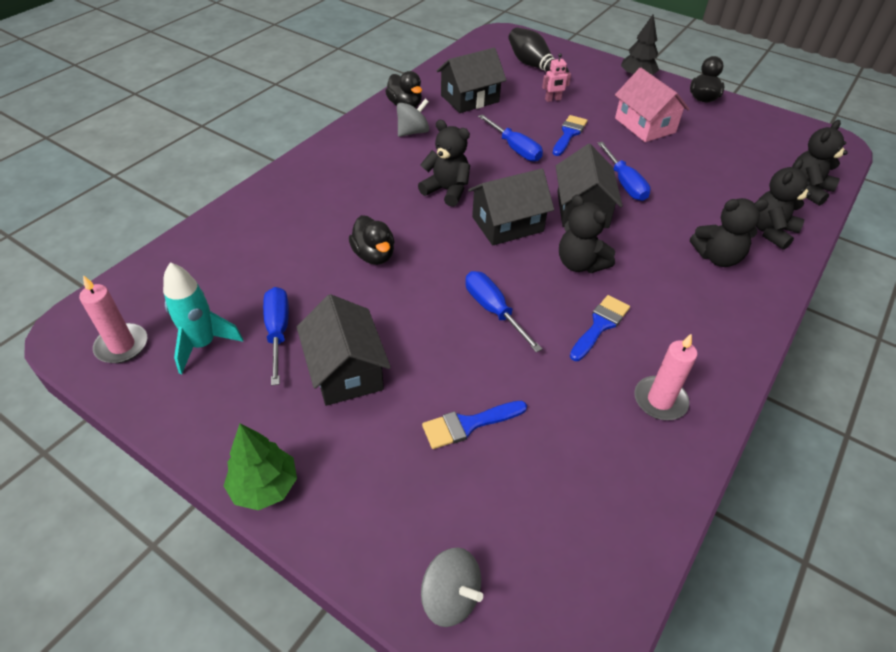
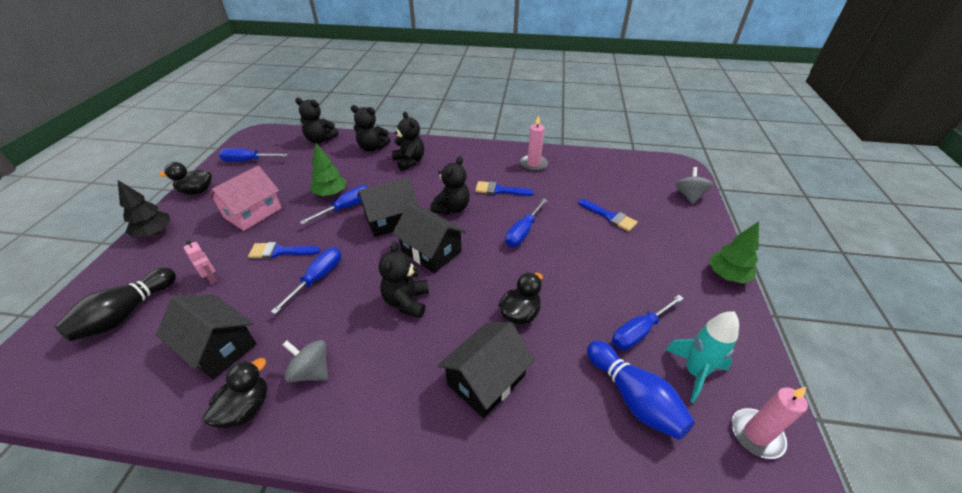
camera: 115 degrees left, 5 degrees down
(228, 286) = (633, 398): none -> blue bowling pin
(346, 370) = (629, 278): black house -> black house (486, 380)
(660, 177) = (330, 193): none -> green tree
(761, 130) = (247, 161): none -> blue screwdriver

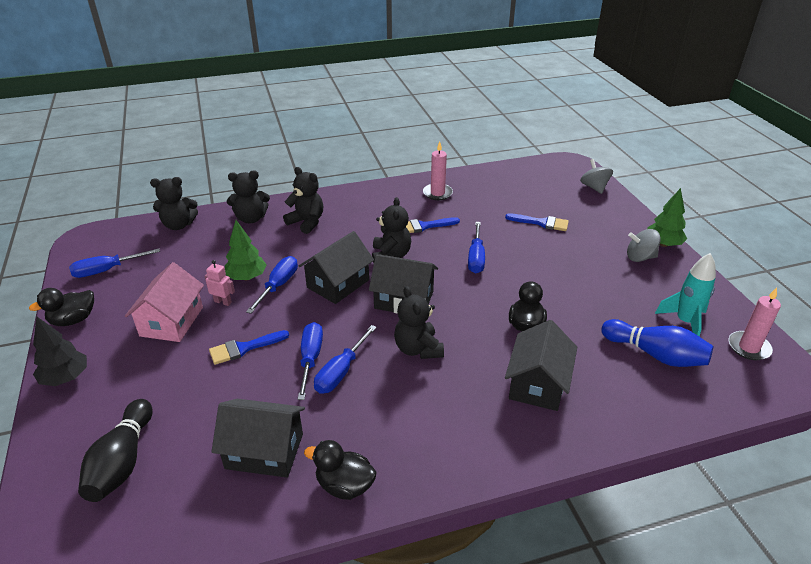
camera: 25 degrees left, 5 degrees down
(211, 278) = (190, 397): pink robot -> pink robot (223, 302)
(246, 408) = (344, 485): black duck -> black duck turned 75 degrees counterclockwise
(311, 371) = (379, 434): grey spinning top -> grey spinning top (640, 257)
(638, 332) = (627, 307): blue screwdriver -> blue screwdriver (340, 372)

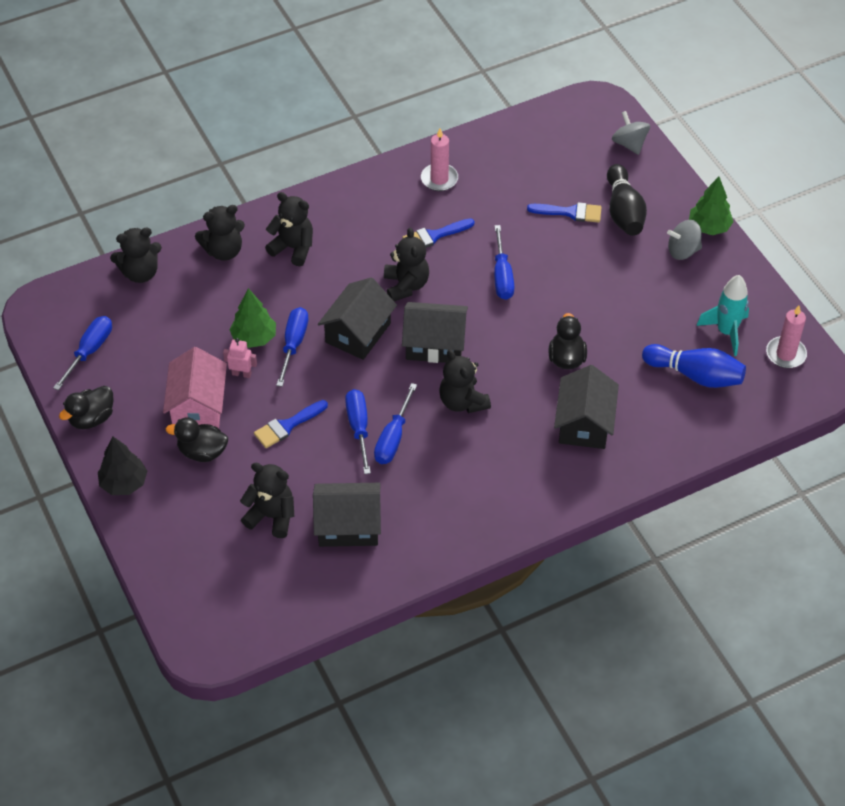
camera: 10 degrees left, 15 degrees up
(106, 270) = (90, 350): blue screwdriver -> blue screwdriver turned 150 degrees clockwise
(122, 462) = (225, 554): black bowling pin -> black bowling pin (623, 212)
(190, 429) = (271, 516): none -> black teddy bear
(344, 485) = (429, 544): black duck -> black duck (202, 452)

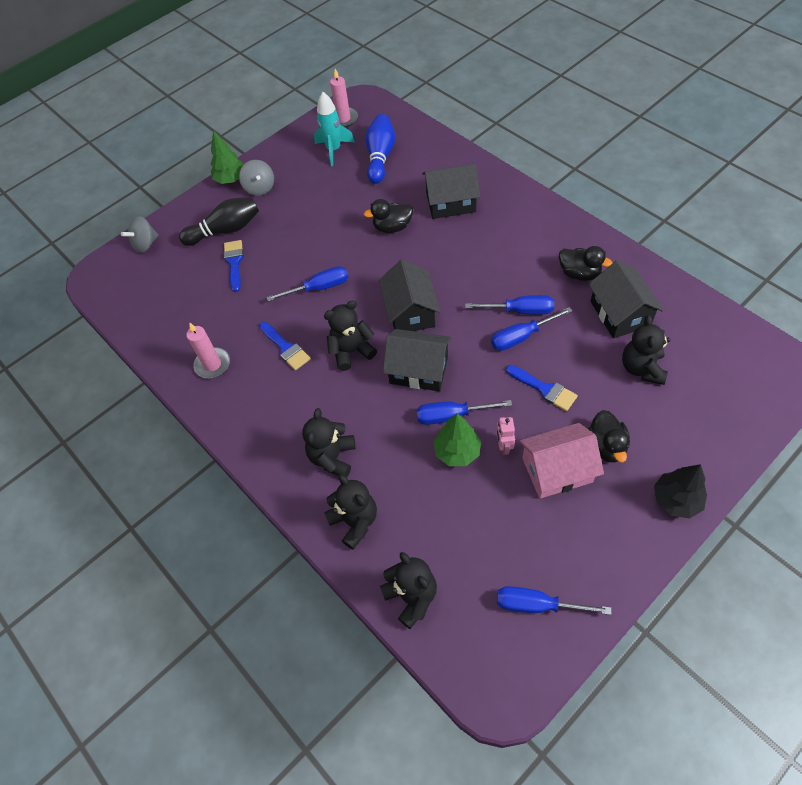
camera: 100 degrees left, 5 degrees up
(92, 418) = (619, 564): black duck -> black duck (579, 273)
(462, 402) = (462, 277): black teddy bear -> none

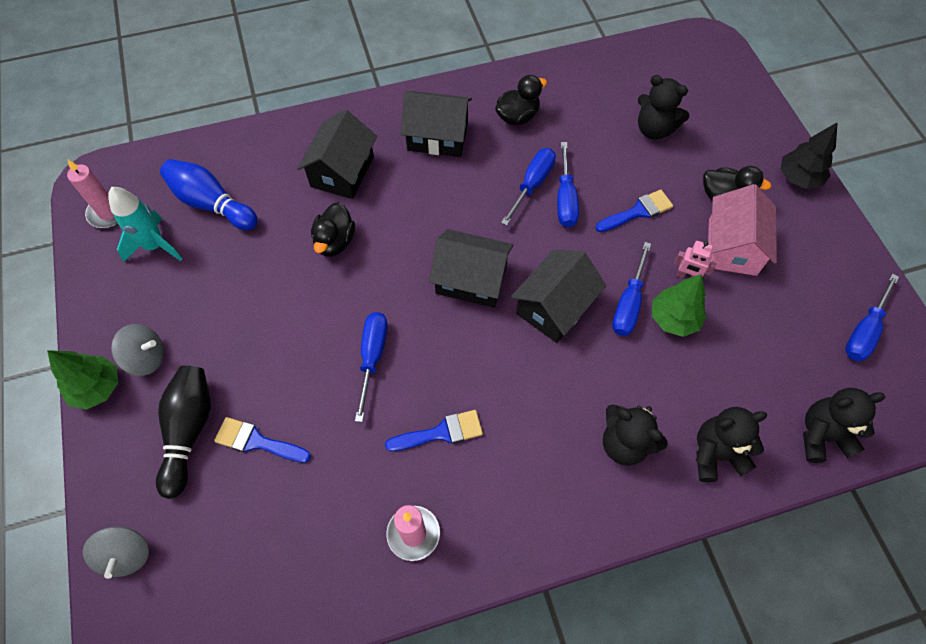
camera: 70 degrees left, 5 degrees up
(351, 351) = (490, 362): black teddy bear -> none
(620, 313) = (584, 112): black house -> black house (437, 136)

